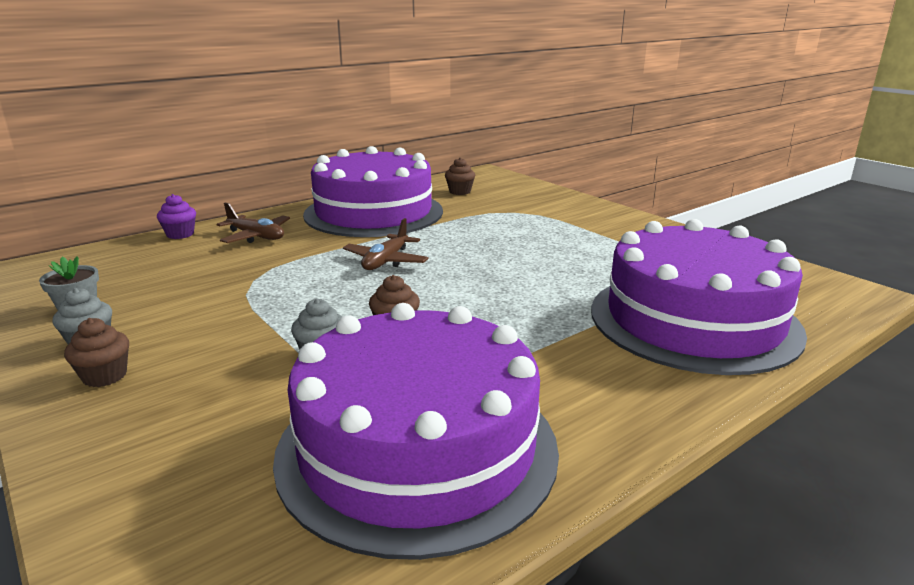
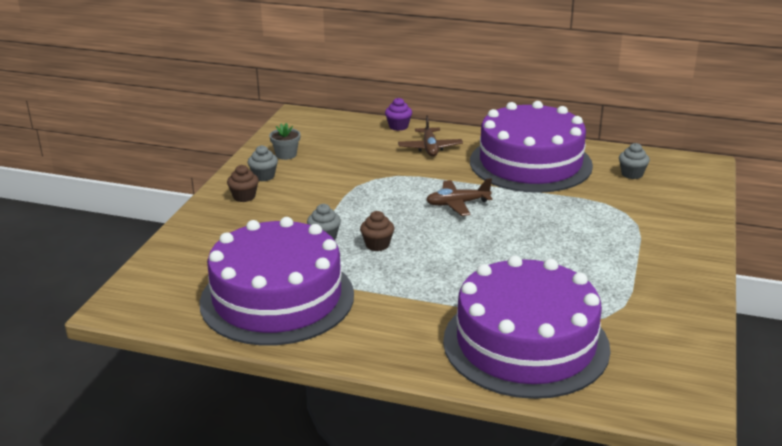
camera: 55 degrees right, 5 degrees up
(460, 192) = (632, 174): brown cupcake -> grey cupcake

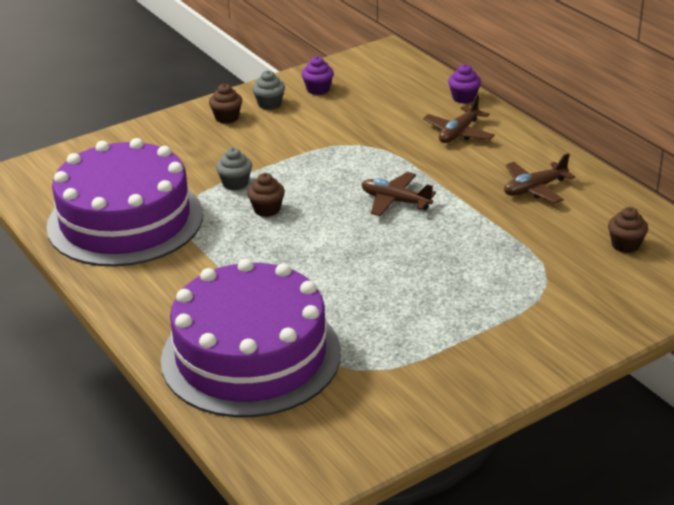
camera: 40 degrees right, 5 degrees up
(286, 155) = (318, 89): grey flower pot -> purple cupcake
(530, 163) = (534, 189): purple cake -> brown plane
(632, 174) = (625, 245): grey cupcake -> brown cupcake

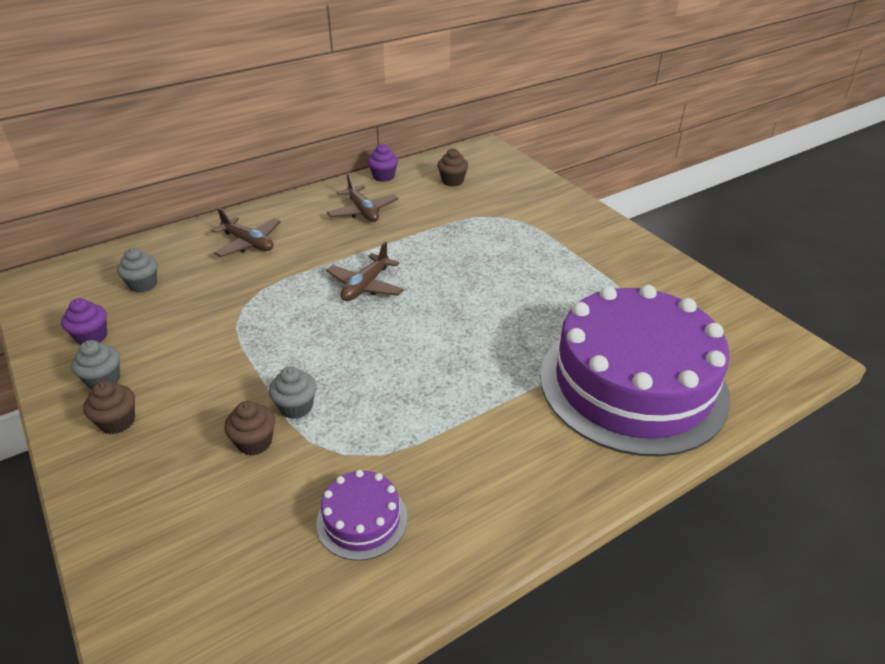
camera: 90 degrees left, 5 degrees up
(125, 220) = (362, 519): purple cake -> purple cake, size x0.41
(267, 209) = (362, 377): brown cupcake -> brown cupcake (254, 442)
(387, 96) = (143, 284): none -> grey cupcake
(464, 98) = (178, 236): purple cupcake -> purple cupcake (383, 176)

